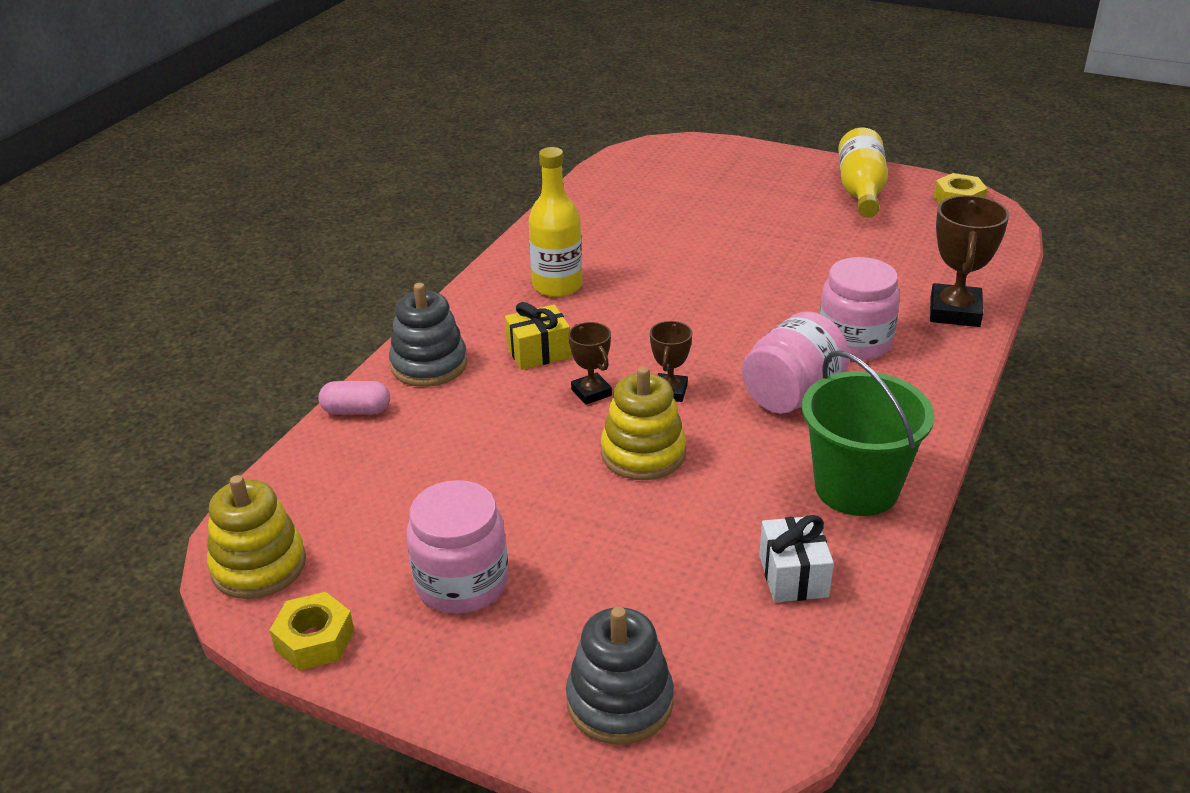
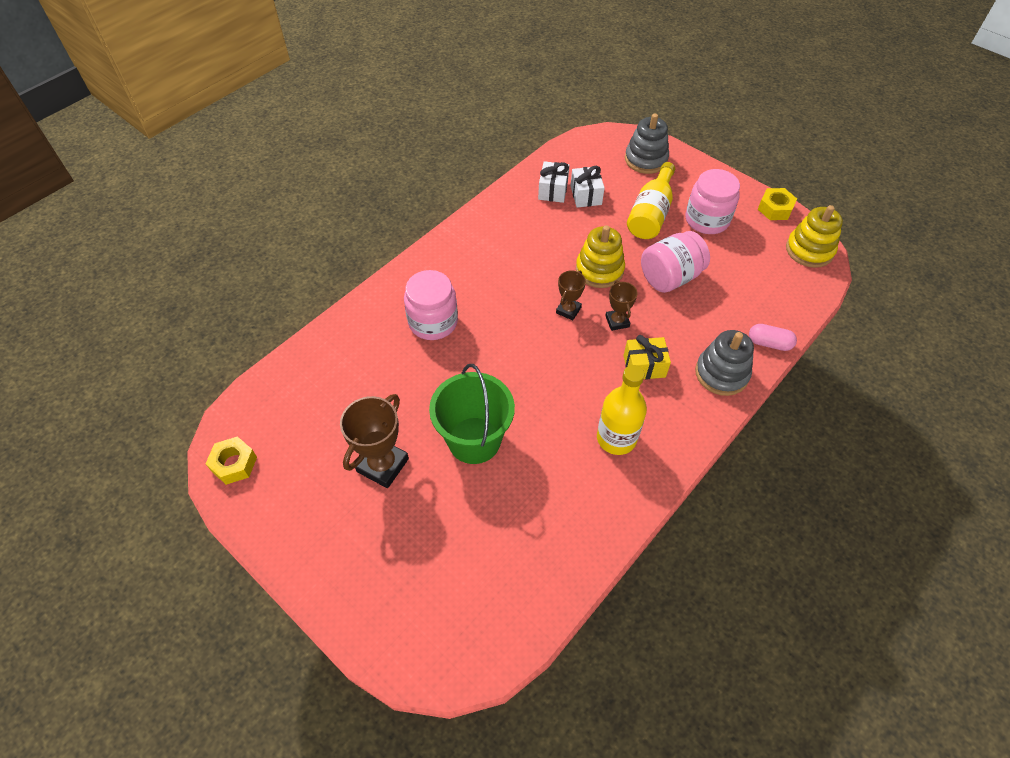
camera: 165 degrees left, 20 degrees up
(722, 580) = (586, 195): none -> white gift
(792, 395) = (497, 289): pink jar -> pink jar (670, 277)
(856, 488) = (498, 224): green bucket -> green bucket (474, 440)
(861, 191) = (302, 506): yellow bottle -> yellow bottle (650, 214)
(955, 312) = (350, 332): brown trophy -> brown trophy (382, 465)

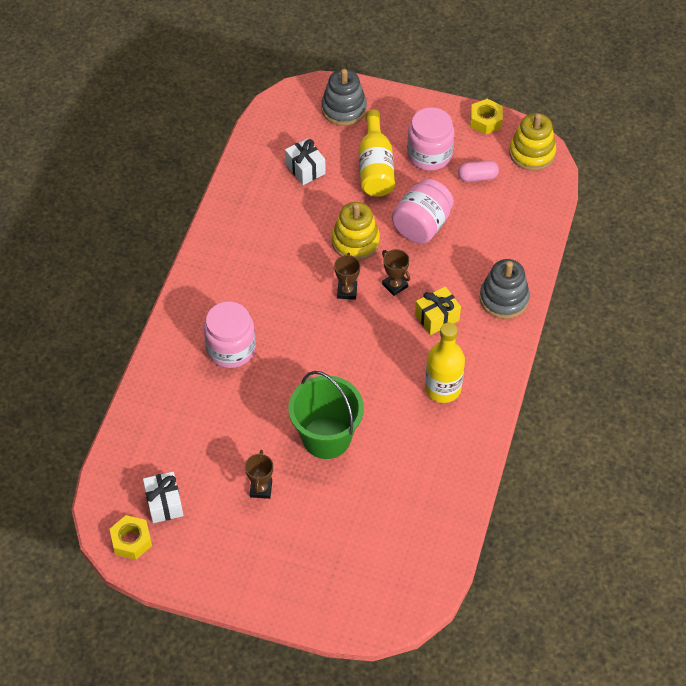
camera: 25 degrees left, 0 degrees up
(382, 465) = (261, 489): brown trophy -> brown trophy, size x0.58
(553, 190) = (271, 175): white gift -> white gift (164, 503)
(769, 343) = (532, 256): pink capsule -> pink capsule (477, 177)

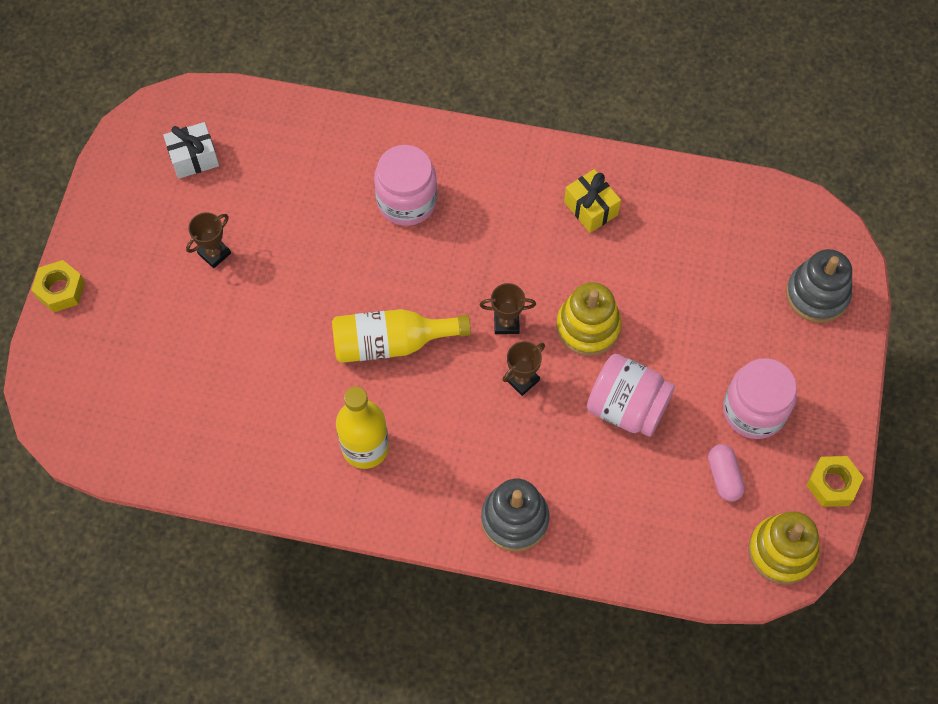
camera: 85 degrees right, 10 degrees up
(131, 540) = (147, 133): yellow nut -> yellow nut (60, 290)
(261, 489) = (214, 253): brown trophy -> brown trophy turned 45 degrees counterclockwise
(305, 169) = (701, 256): white gift -> none
(326, 437) = (286, 317): green bucket -> none
(375, 167) = (719, 342): yellow bottle -> yellow bottle (391, 343)
(437, 317) = (475, 434): yellow gift -> yellow gift (591, 208)

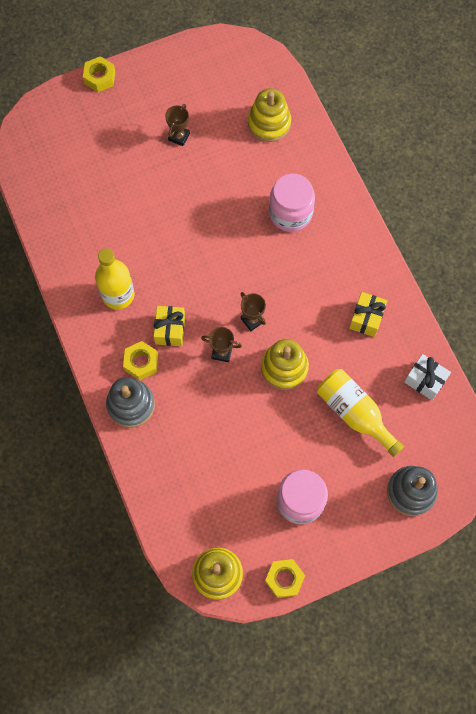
camera: 55 degrees right, 5 degrees up
(194, 158) = (230, 85): white gift -> white gift (425, 380)
(214, 253) = (179, 136): brown trophy -> brown trophy turned 75 degrees counterclockwise
(277, 150) = (269, 123): none -> yellow stacking toy
(391, 343) = (193, 266): yellow bottle -> yellow bottle (354, 413)
(453, 417) = (170, 330): none -> yellow gift
(470, 475) = (141, 362): none -> yellow nut
(627, 407) = (247, 423): pink jar -> none
(724, 476) = (242, 509): pink capsule -> none

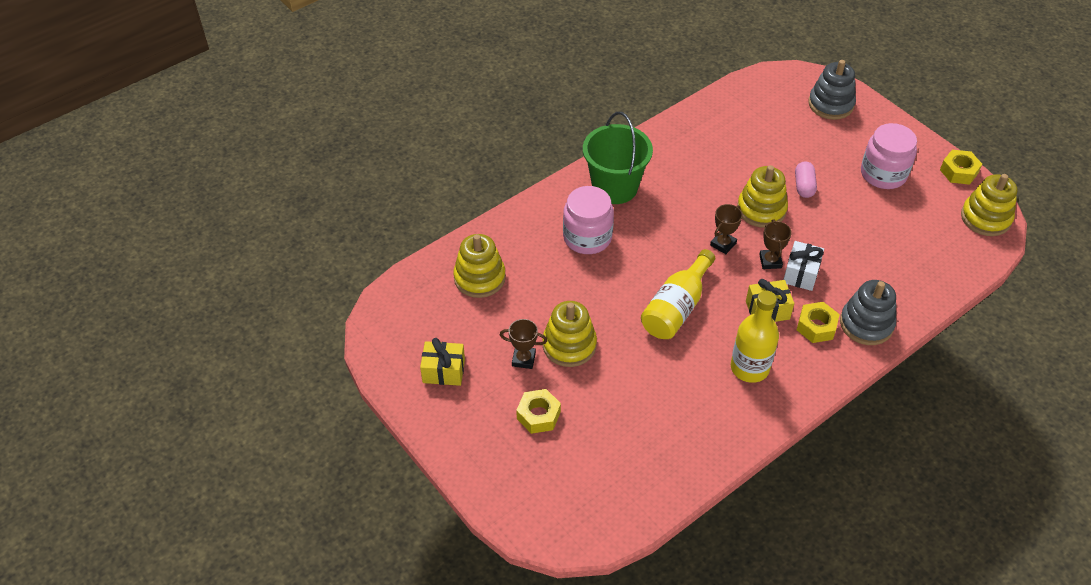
camera: 105 degrees left, 20 degrees down
(100, 78) = (461, 467): yellow nut -> yellow nut (538, 415)
(182, 171) = (569, 345): none -> yellow stacking toy
(303, 417) = (804, 186): none -> pink capsule
(344, 251) = (615, 187): none -> green bucket
(354, 413) = (780, 151): yellow bottle -> yellow bottle (676, 307)
(366, 318) = (680, 159): yellow gift -> yellow gift (443, 371)
(425, 380) = (723, 110): white gift -> white gift (801, 274)

